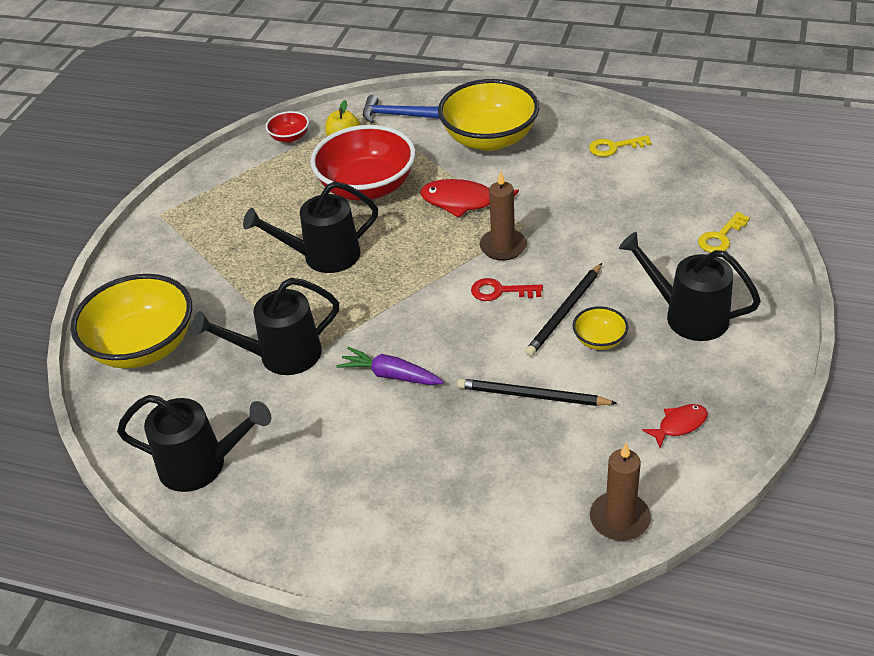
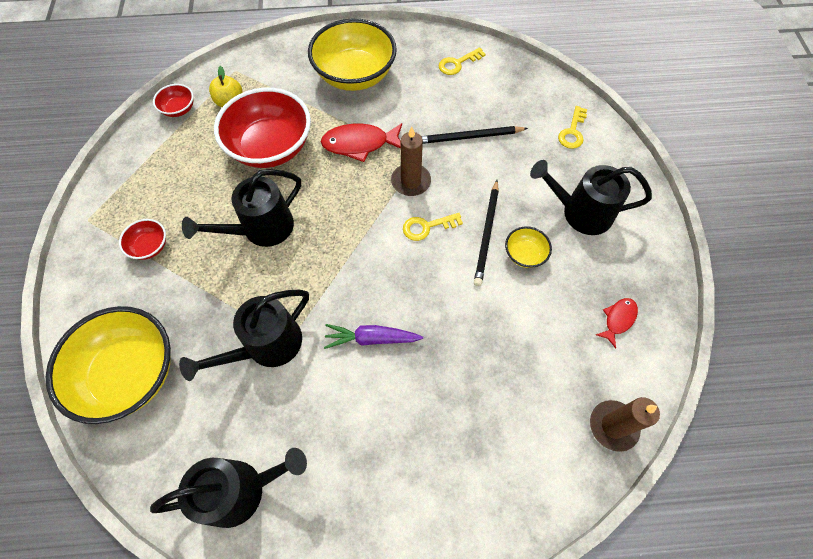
camera: 25 degrees left, 20 degrees up
(208, 248) = (150, 246): none -> red bowl
(395, 115) = (265, 67): blue hammer -> none
(500, 291) = (427, 227): red key -> yellow key
(532, 396) = (496, 325): black pencil -> black pencil (469, 137)

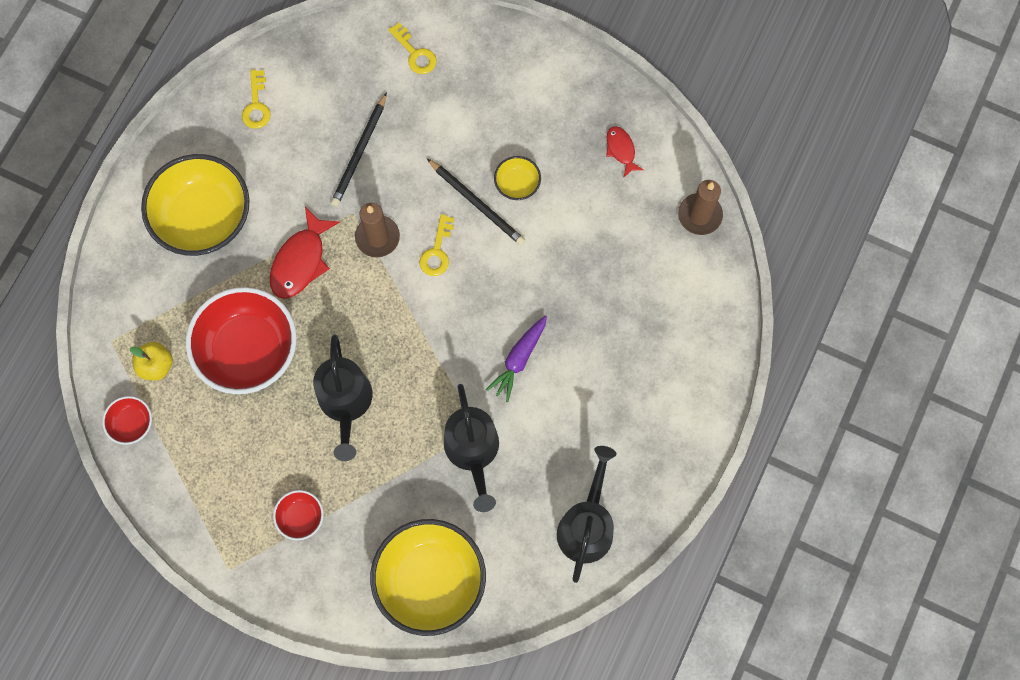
camera: 60 degrees left, 10 degrees up
(580, 212) = (505, 109): black watering can -> none

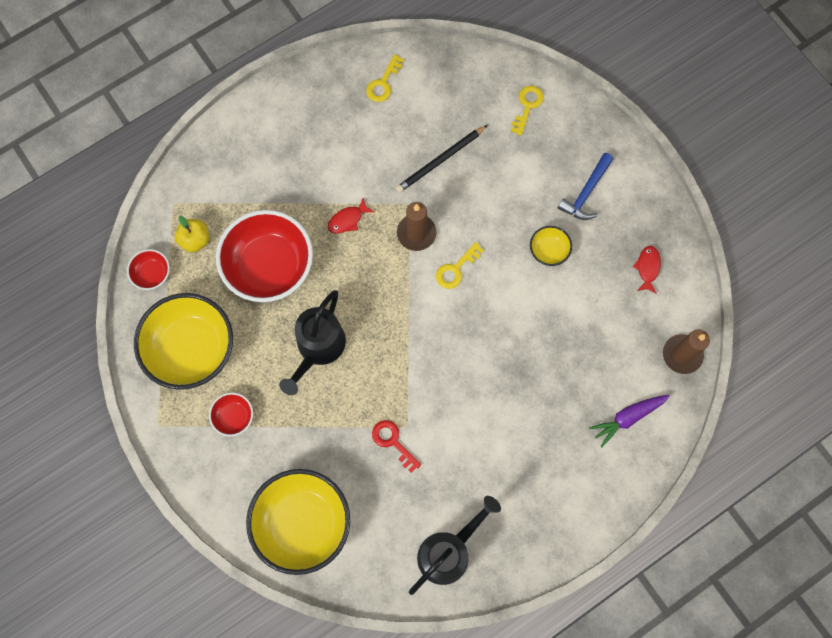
camera: 30 degrees right, 0 degrees up
(203, 218) = (294, 147): yellow bowl -> yellow bowl (191, 349)
(301, 261) = (347, 220): red fish -> red fish, size x0.57
(415, 53) = (527, 106): yellow key -> yellow key turned 150 degrees counterclockwise
(473, 452) = (393, 442): black watering can -> red key
(477, 203) = (508, 249): black pencil -> none
(518, 360) = (470, 389): purple carrot -> purple carrot (627, 418)
(521, 108) = (586, 193): none -> blue hammer

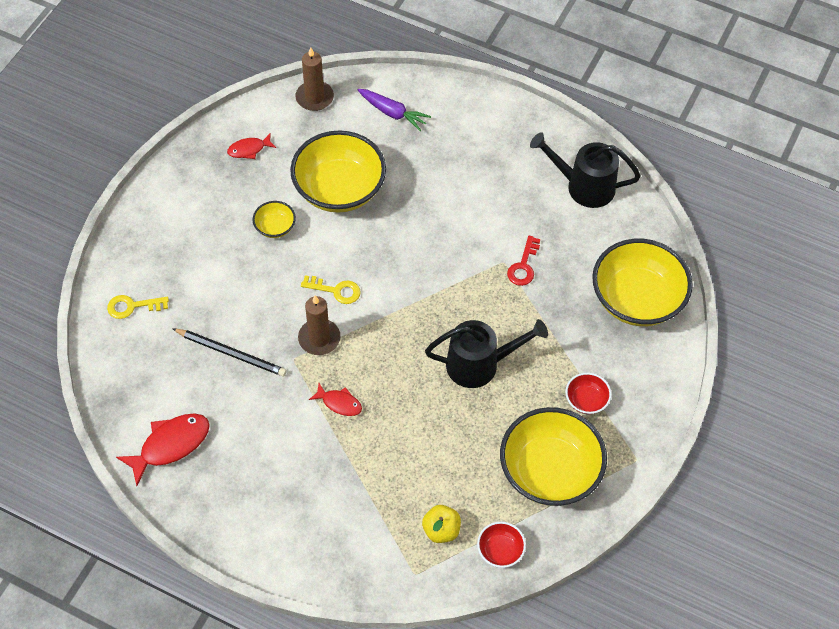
camera: 120 degrees left, 15 degrees down
(269, 266) = (427, 447): red bowl -> none
(383, 83) = (170, 445): yellow key -> red fish
(562, 324) = (339, 189): none -> yellow bowl
(586, 193) = (200, 222): blue hammer -> none

